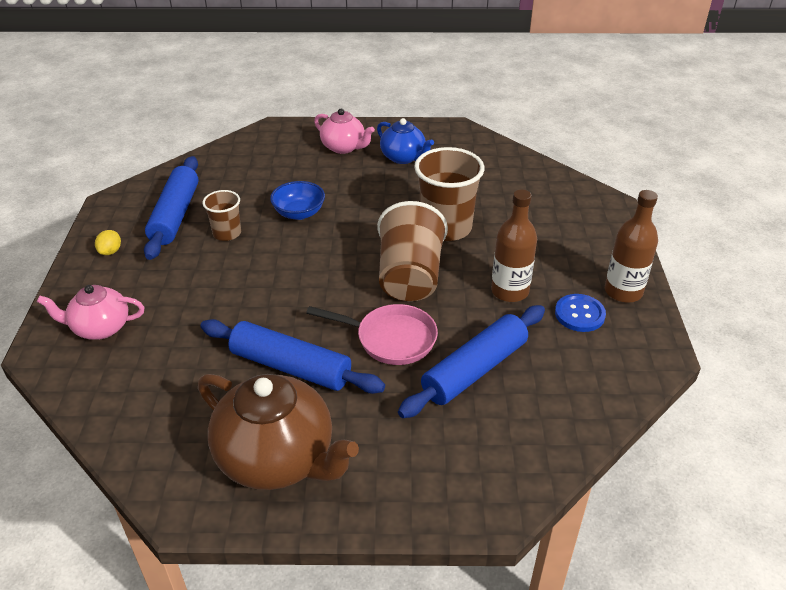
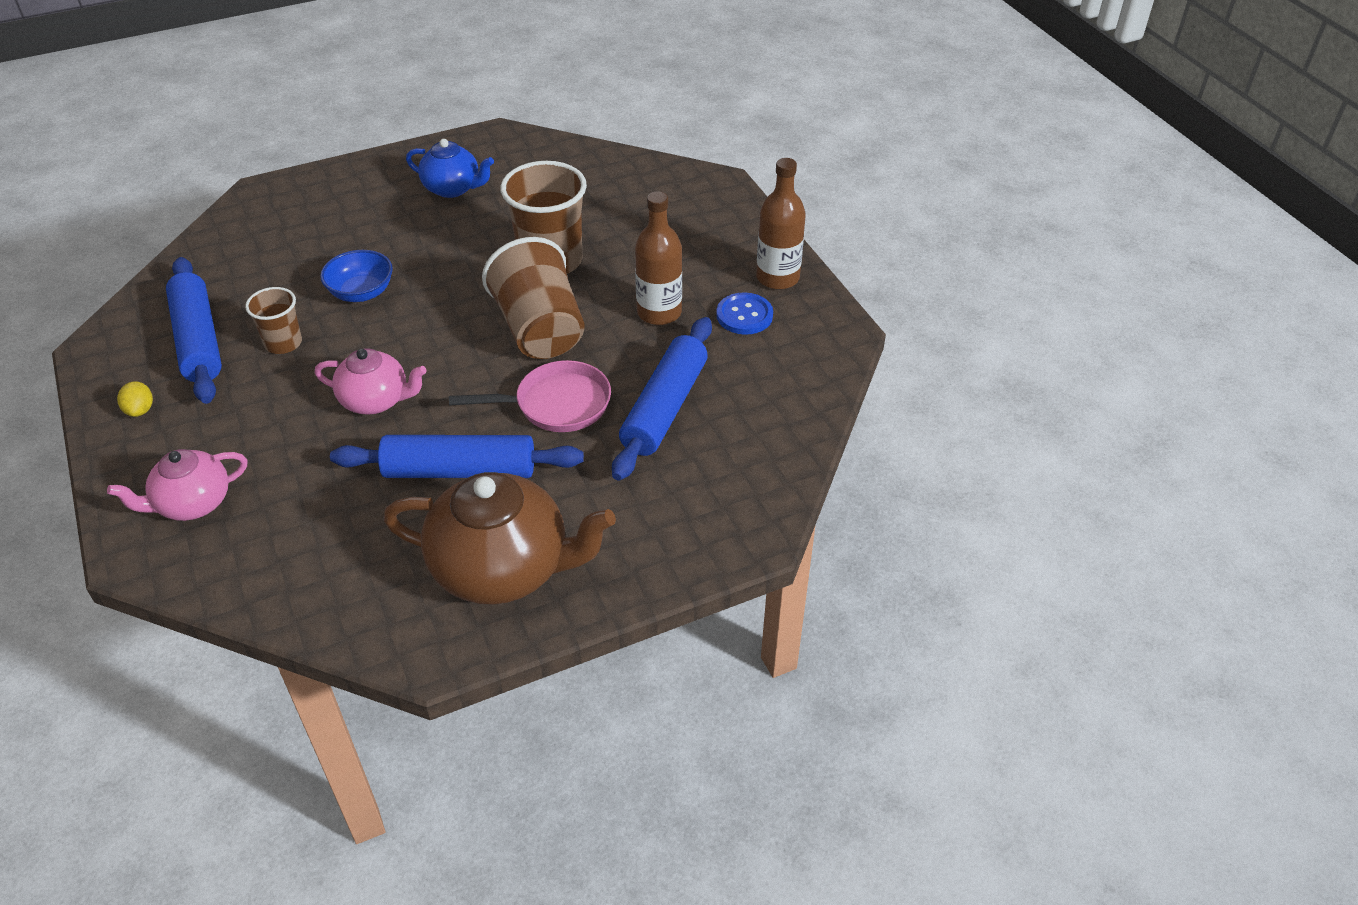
camera: 25 degrees left, 5 degrees up
(344, 147) = (369, 194): pink teapot -> pink teapot (376, 400)

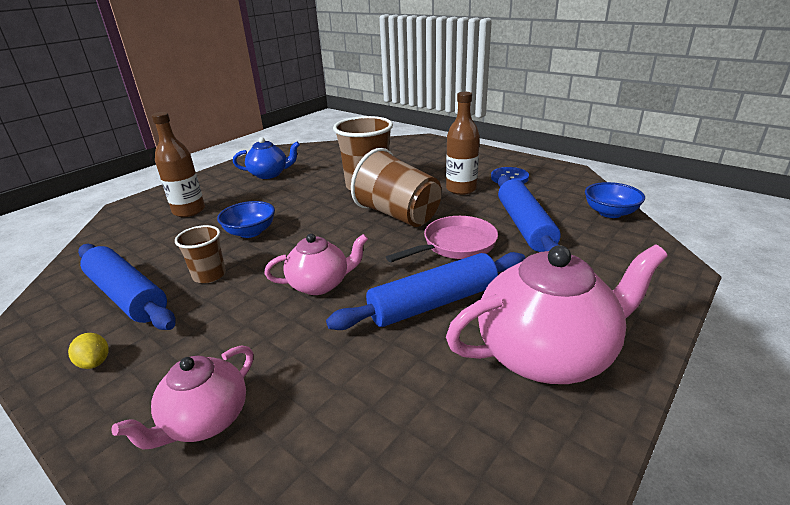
camera: 25 degrees left, 15 degrees down
(503, 569) = (546, 353): brown teapot -> pink teapot
(777, 278) = (504, 161): brown bottle -> brown bottle (189, 211)
(792, 430) = (610, 213): none -> blue bowl

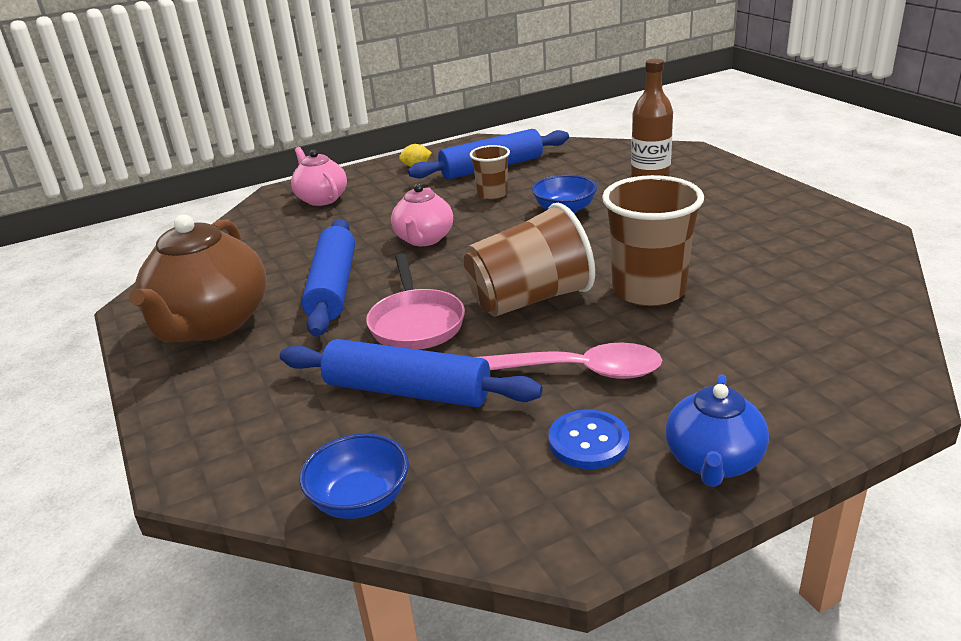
camera: 115 degrees right, 0 degrees up
(269, 174) = (748, 222): blue teapot -> blue teapot (713, 462)
(461, 189) = (577, 371): brown bottle -> pink spoon
(546, 353) = (211, 324): pink teapot -> brown teapot

